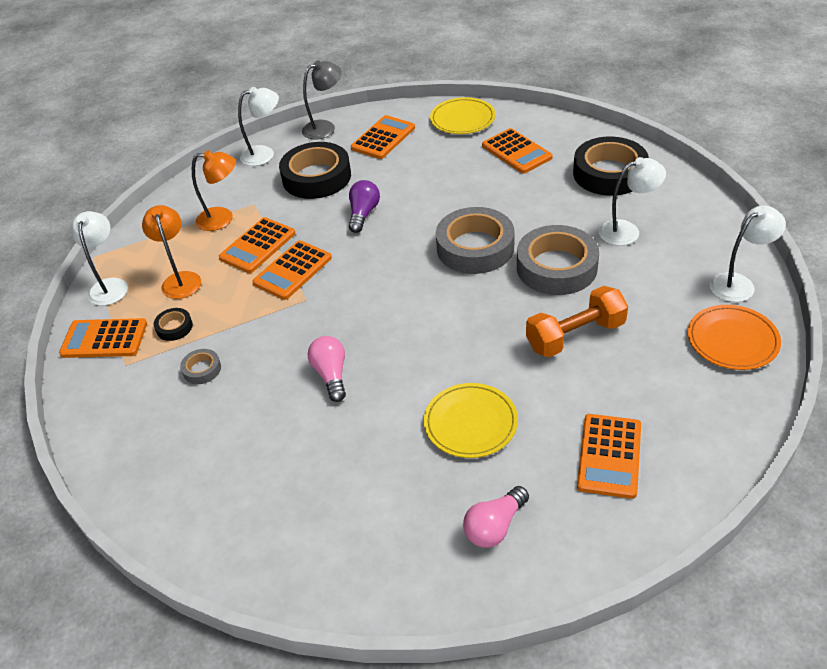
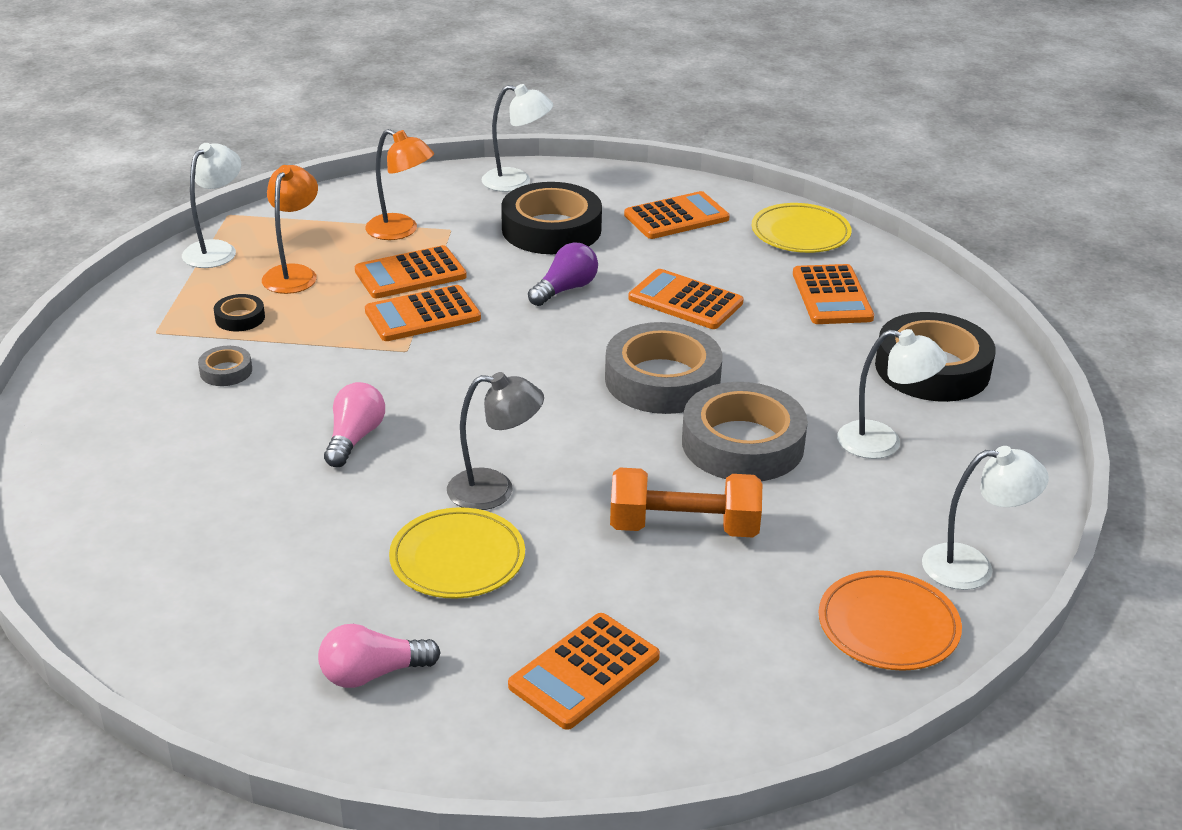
camera: 25 degrees right, 10 degrees down
(104, 339) = (160, 299): orange calculator -> orange calculator (685, 301)
(325, 127) = (617, 180): grey lamp -> grey lamp (494, 490)

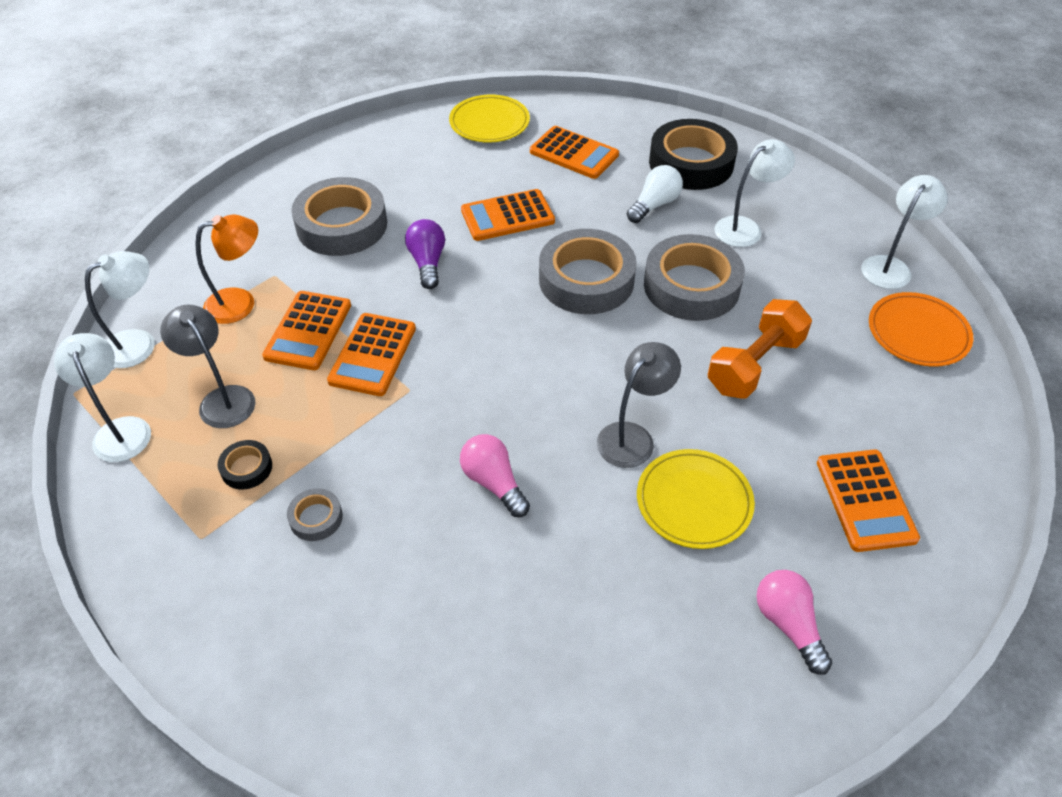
camera: 50 degrees left, 15 degrees up
(294, 273) = (222, 399): orange lamp -> grey lamp
(372, 674) = (788, 624): pink light bulb -> pink light bulb turned 135 degrees clockwise
(516, 182) = (255, 205): white lamp -> white lamp (139, 343)
(551, 229) = (342, 225): black tape -> grey tape
(676, 217) = (403, 160): orange calculator -> none
(830, 373) = (654, 205): none -> white light bulb

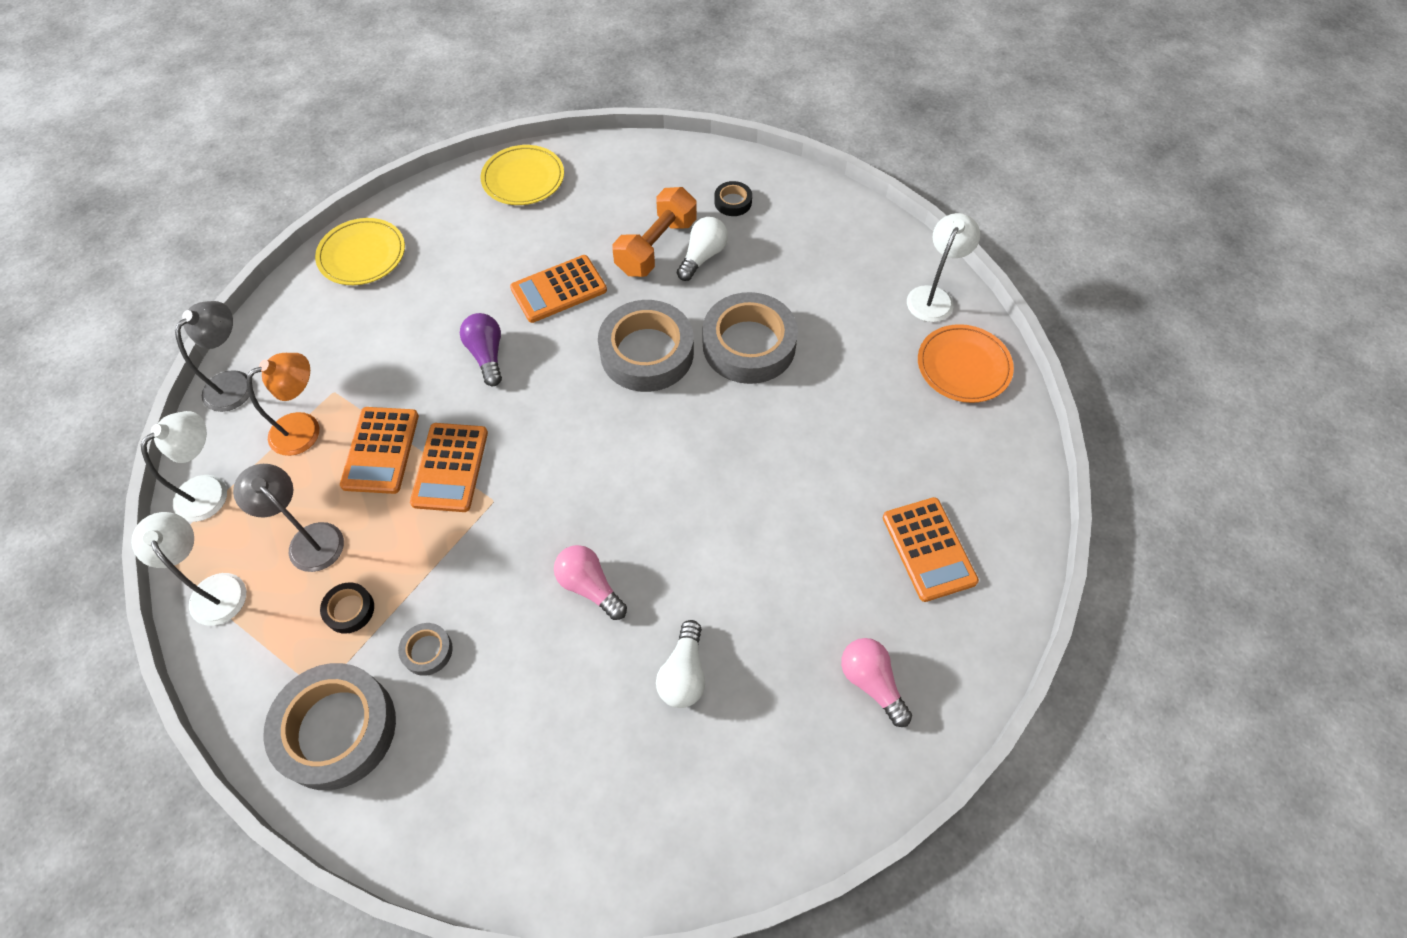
camera: 10 degrees left, 10 degrees up
(342, 225) = (392, 323): grey tape -> grey tape (336, 729)
(574, 153) = (615, 205): orange calculator -> none
(580, 582) = (683, 674): none -> white light bulb
(632, 437) = (712, 517): grey lamp -> grey lamp (236, 383)
(691, 163) = (733, 202): black tape -> black tape, size x0.44
(694, 501) = (776, 575): yellow plate -> yellow plate (362, 255)
(745, 228) = (793, 271): white lamp -> none
(754, 364) = (817, 423): orange dumbbell -> orange dumbbell (656, 247)

